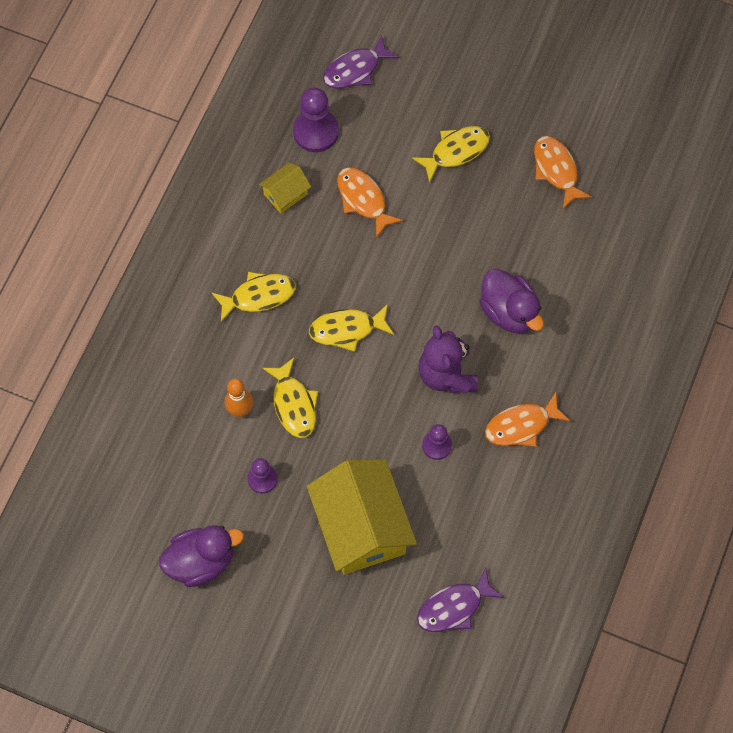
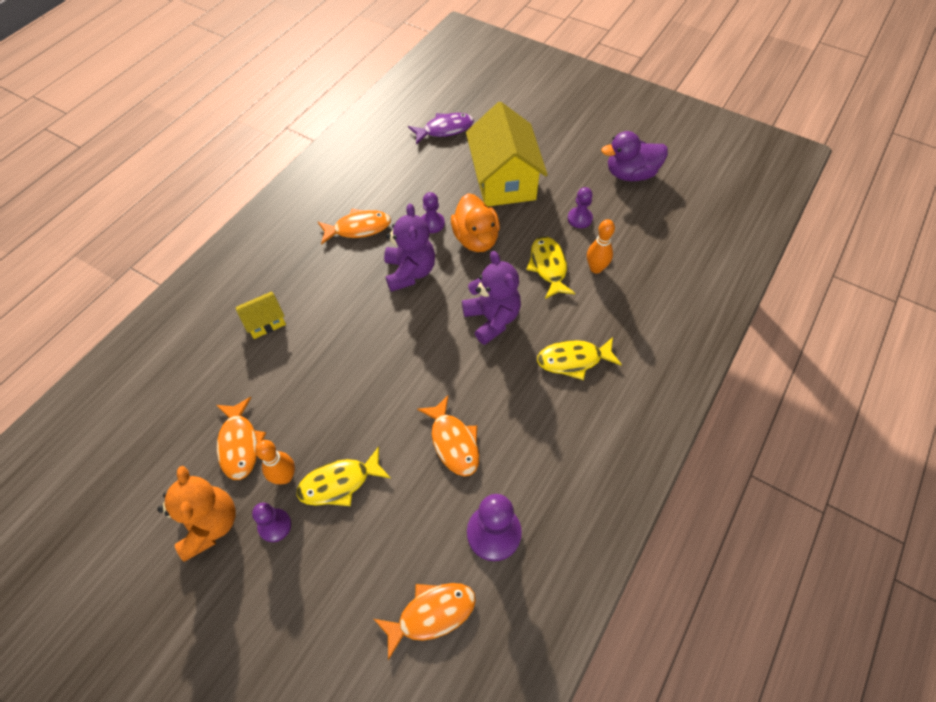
camera: 170 degrees left, 10 degrees down
(285, 194) = (537, 461): yellow house -> yellow house (265, 322)
(347, 329) = (492, 319): yellow fish -> purple teddy bear
(355, 70) = (431, 614): purple fish -> orange fish
(381, 430) = (476, 239): none -> orange duck
(499, 111) = (275, 525): none -> purple pawn
(505, 149) = (285, 477): none -> orange bowling pin
(509, 312) = (338, 314): purple duck -> none
(554, 104) = (210, 524): none -> orange teddy bear

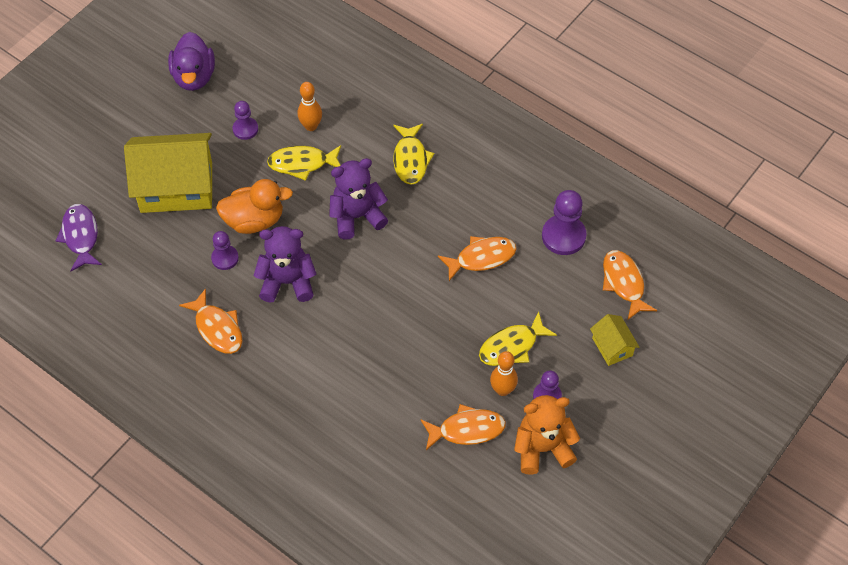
camera: 85 degrees left, 0 degrees up
(265, 322) = (329, 415): yellow house -> yellow house (612, 347)
(339, 483) = (512, 346): yellow fish -> yellow fish turned 75 degrees clockwise
(358, 228) = (217, 328): orange fish -> orange fish turned 150 degrees clockwise

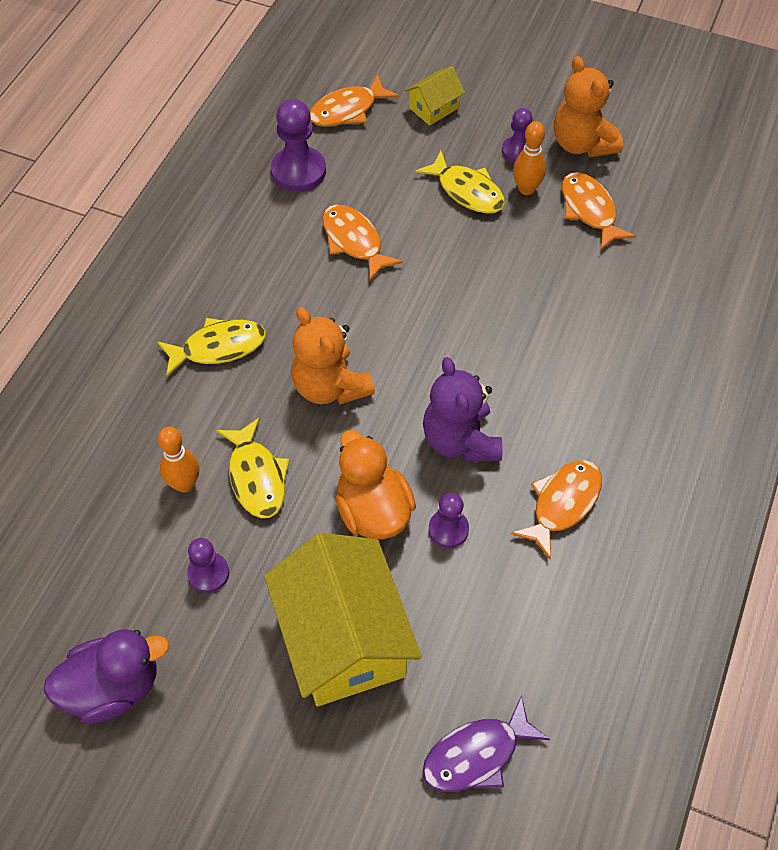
camera: 105 degrees left, 0 degrees up
(357, 216) = (330, 386): purple teddy bear -> orange teddy bear

